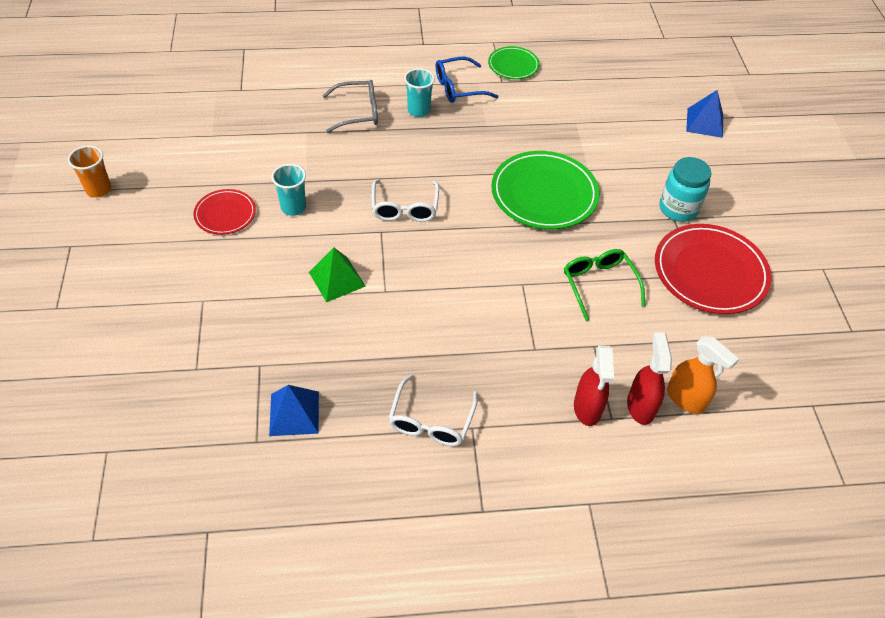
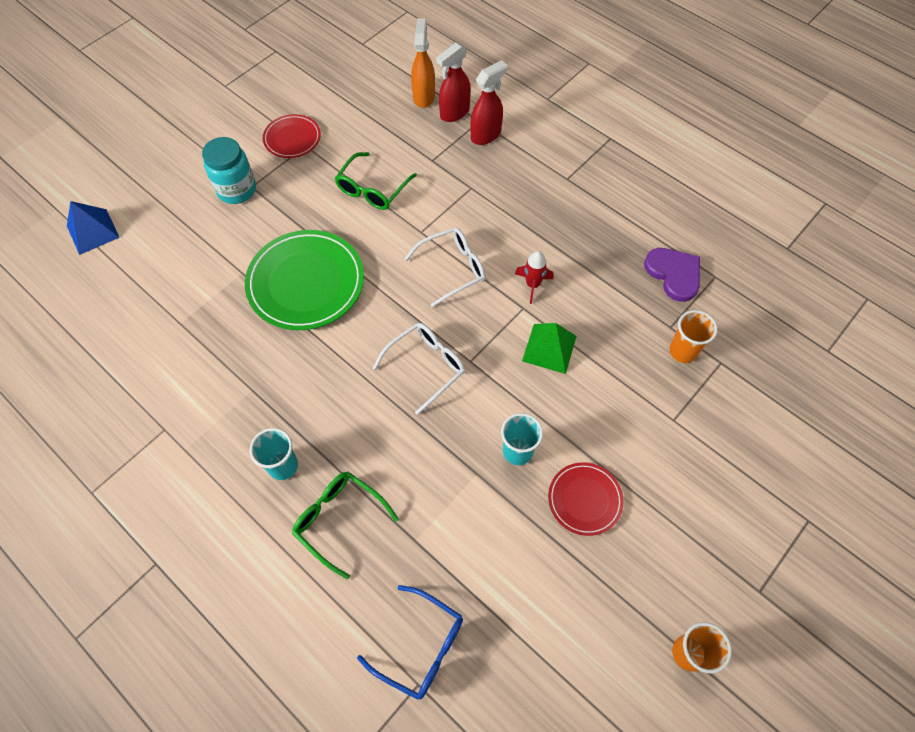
camera: 130 degrees left, 10 degrees up
(234, 353) = (682, 351): none -> orange cup
(294, 413) = (674, 274): blue pyramid -> purple heart
(358, 112) = (339, 520): grey glasses -> green glasses
(397, 312) = (532, 285): none -> red rocket
(431, 420) = (588, 201): white glasses -> white glasses (452, 269)
(459, 87) = (210, 460): blue glasses -> blue glasses (421, 646)
(513, 65) = (124, 440): green plate -> none
(710, 272) = (292, 138): red plate -> red plate, size x0.55

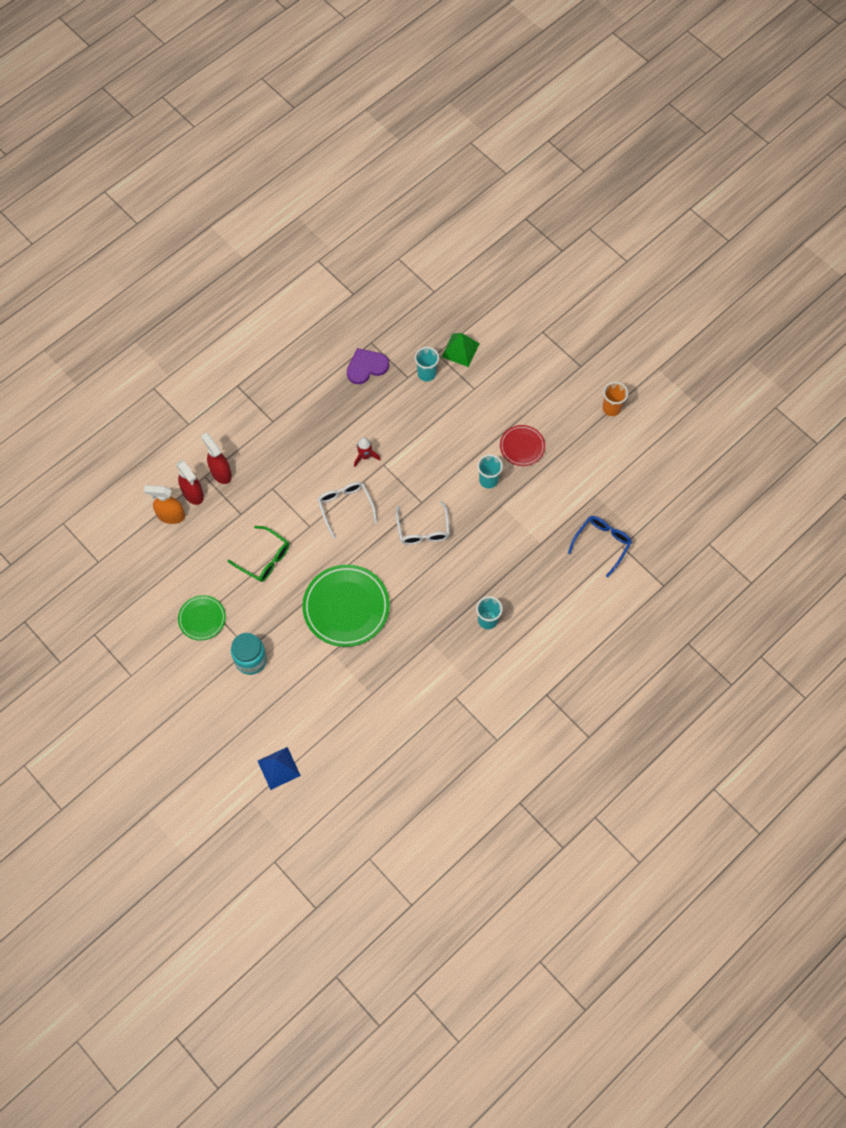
camera: 85 degrees left, 5 degrees up
(292, 138) = (202, 618): red plate -> green plate
(339, 520) = (526, 586): green glasses -> none
(426, 366) = (423, 530): white glasses -> white glasses turned 150 degrees counterclockwise
(549, 348) = (416, 452): green pyramid -> green pyramid (460, 350)
(682, 351) = (426, 374): orange cup -> turquoise cup

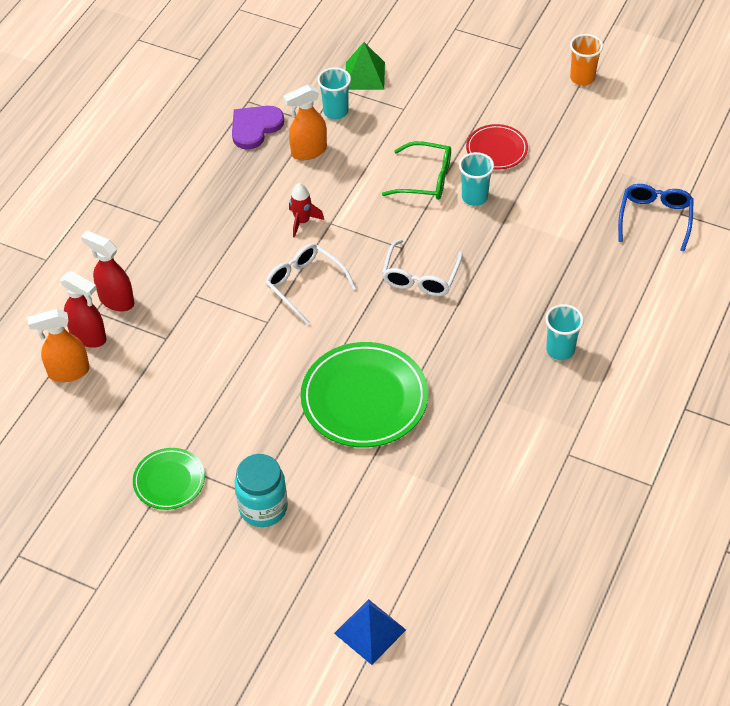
camera: 20 degrees left, 15 degrees down
(264, 558) = (223, 379): green glasses -> green glasses (425, 179)
(394, 400) = (308, 151): none -> orange spray bottle
(423, 530) = (420, 277): white glasses -> white glasses turned 45 degrees clockwise

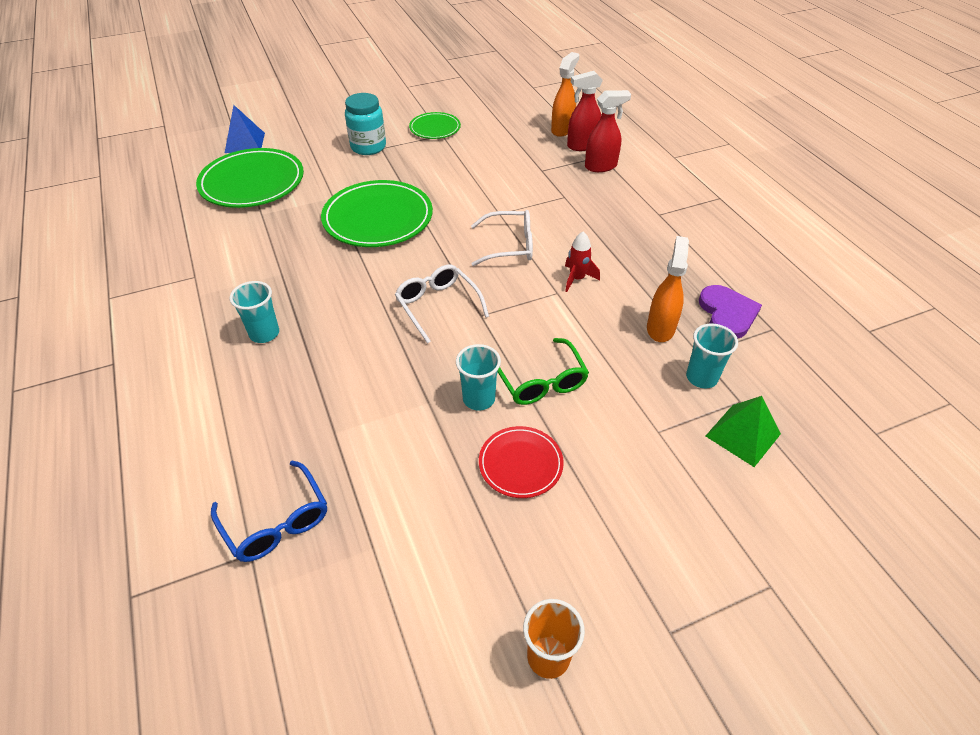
camera: 130 degrees right, 5 degrees down
(421, 547) = (252, 182): none -> green plate
(425, 179) = (540, 381): green glasses -> green glasses turned 75 degrees counterclockwise

